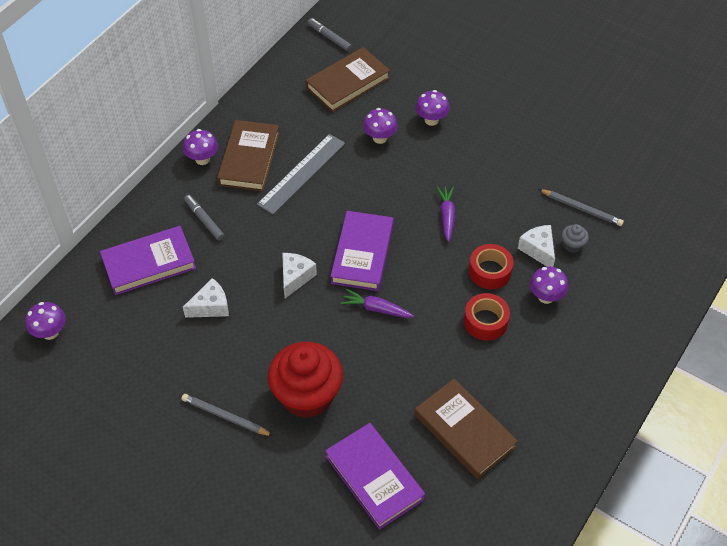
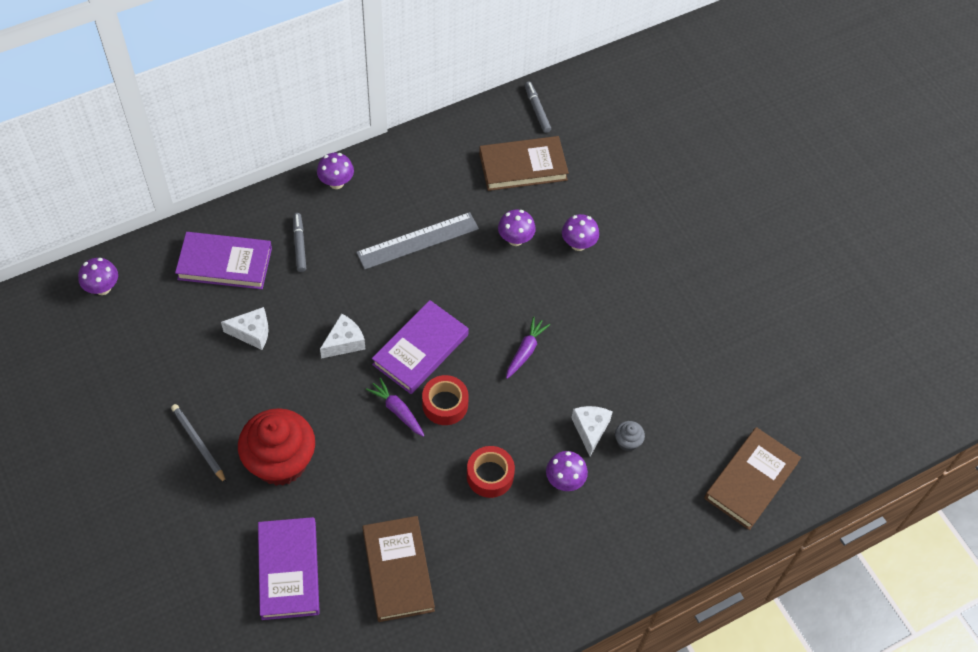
camera: 25 degrees right, 5 degrees up
(249, 159) = (379, 202): brown book -> brown book (751, 480)
(490, 271) = (528, 428): red tape -> red tape (445, 404)
(581, 209) = (663, 409): grey pencil -> none

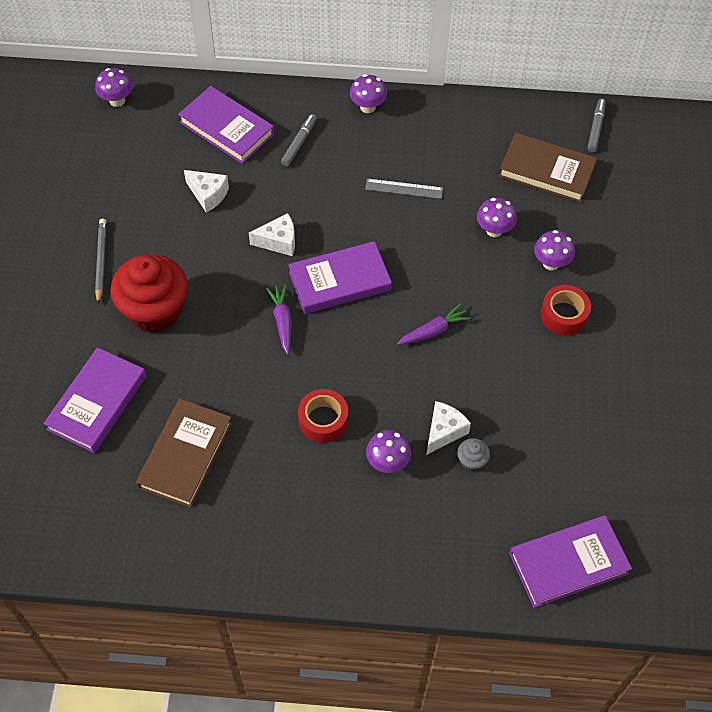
camera: 35 degrees right, 0 degrees up
(418, 241) = (404, 189): grey ruler -> grey ruler, size x0.61
(445, 404) = (327, 338): red tape -> red tape (563, 315)
(751, 480) = (568, 563): brown book -> purple book

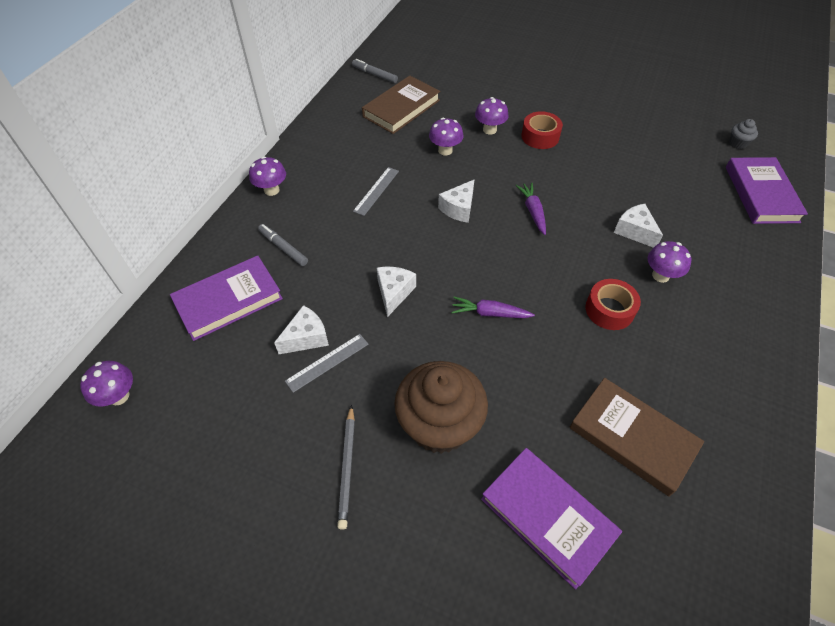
camera: 70 degrees left, 5 degrees down
(101, 261) = (347, 467): grey pencil -> grey pencil turned 105 degrees counterclockwise
(155, 311) = (439, 425): red cupcake -> brown cupcake
(189, 217) = (327, 362): none -> grey ruler
(339, 281) = (458, 259): purple book -> none
(409, 264) = (459, 208): none -> white cheese
(471, 461) = (665, 222): grey cupcake -> grey cupcake (738, 143)

